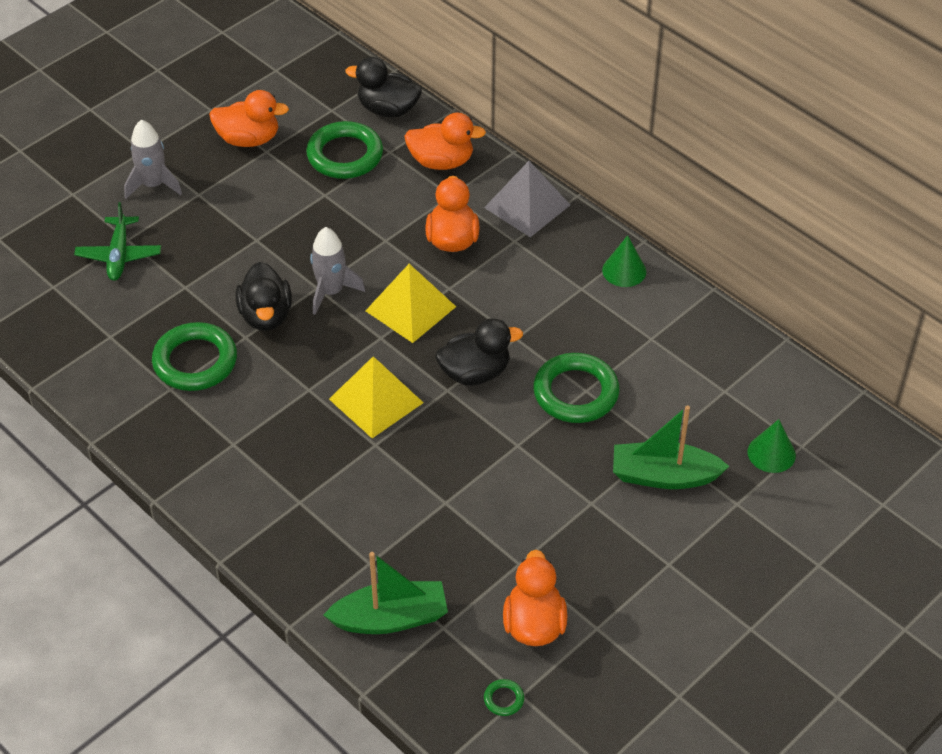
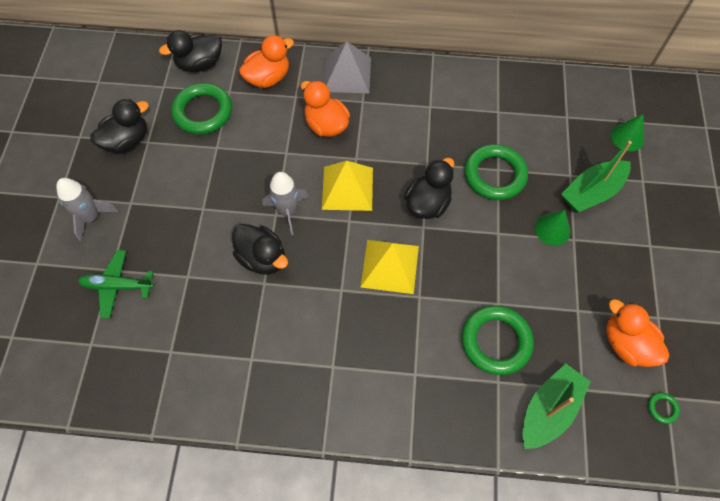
camera: 40 degrees left, 15 degrees up
(119, 255) = (117, 286): green plane -> green plane turned 135 degrees clockwise
(195, 361) = (248, 326): green ring -> green ring (496, 341)
(249, 139) = (127, 141): orange duck -> black duck
(624, 270) = (441, 79): green cone -> green cone (552, 229)

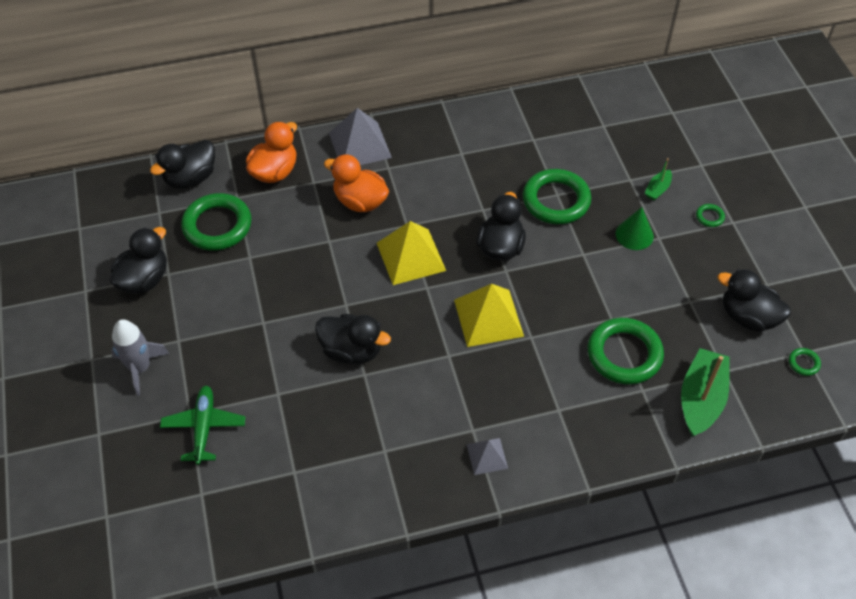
camera: 20 degrees left, 10 degrees down
(117, 286) = (204, 427): green plane -> green plane turned 105 degrees clockwise
(287, 211) = (357, 297): grey rocket -> none
(334, 395) = (487, 456): none -> grey pyramid
(592, 192) = (657, 189): green boat -> green boat, size x0.49
(626, 344) = (747, 317): orange duck -> black duck
(627, 137) = (670, 129): green cone -> none
(630, 234) = (709, 217): none -> green ring

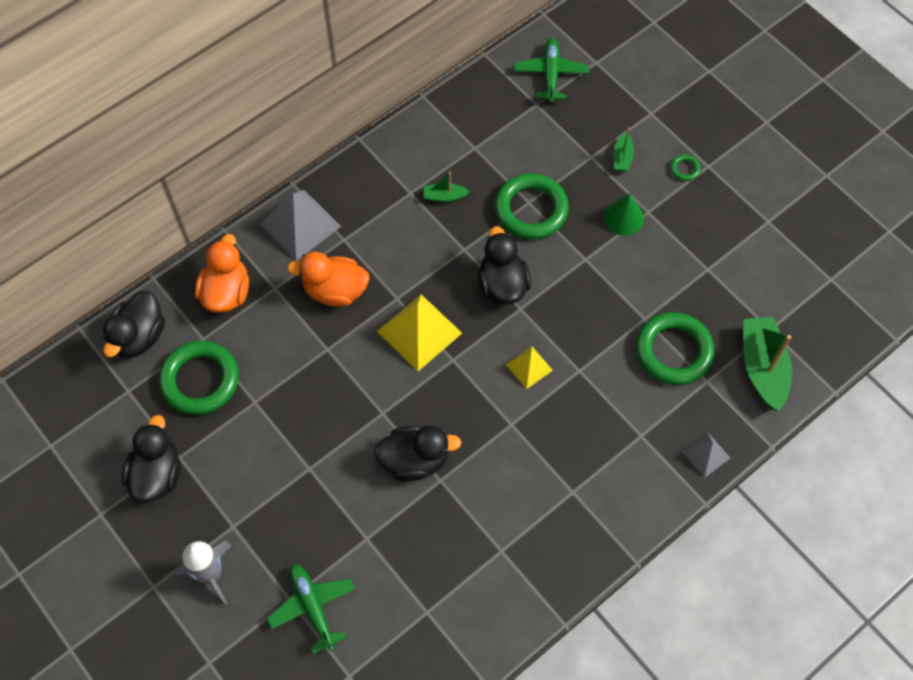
camera: 25 degrees left, 10 degrees up
(487, 456) = (599, 512): grey pyramid -> grey pyramid (705, 454)
(488, 166) = (444, 196): none -> green boat
(488, 318) = (529, 367): yellow pyramid -> yellow pyramid, size x0.55
(628, 108) = (550, 74): none -> green plane
(747, 317) = (766, 264): black duck -> none
(803, 363) = (835, 291): green ring -> none

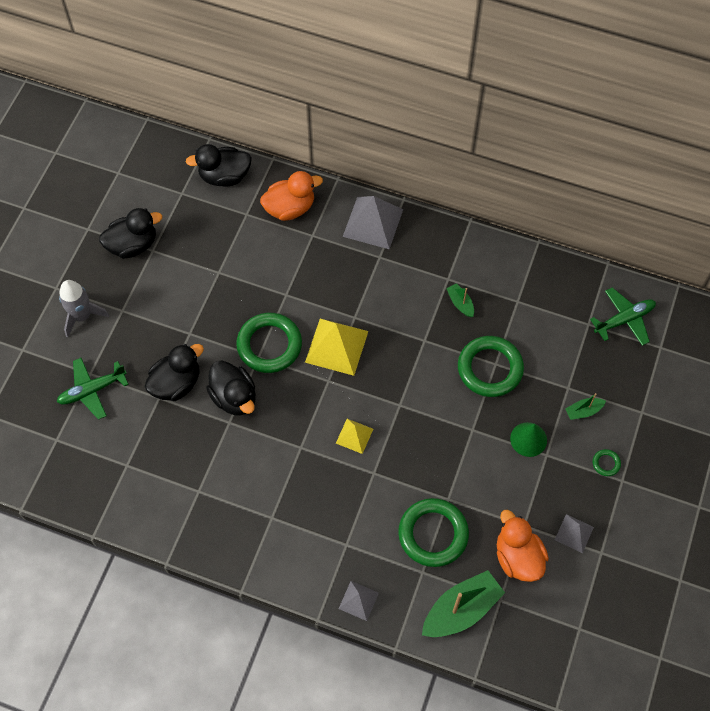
camera: 60 degrees right, 0 degrees up
(200, 380) = (215, 230): green ring -> green ring (269, 345)
(312, 607) = (92, 390): green plane -> green plane turned 150 degrees counterclockwise
(335, 291) = (334, 274): orange duck -> orange duck (518, 557)
(502, 284) = (411, 382): black duck -> black duck (176, 383)
(738, 232) = (574, 533): none -> grey pyramid

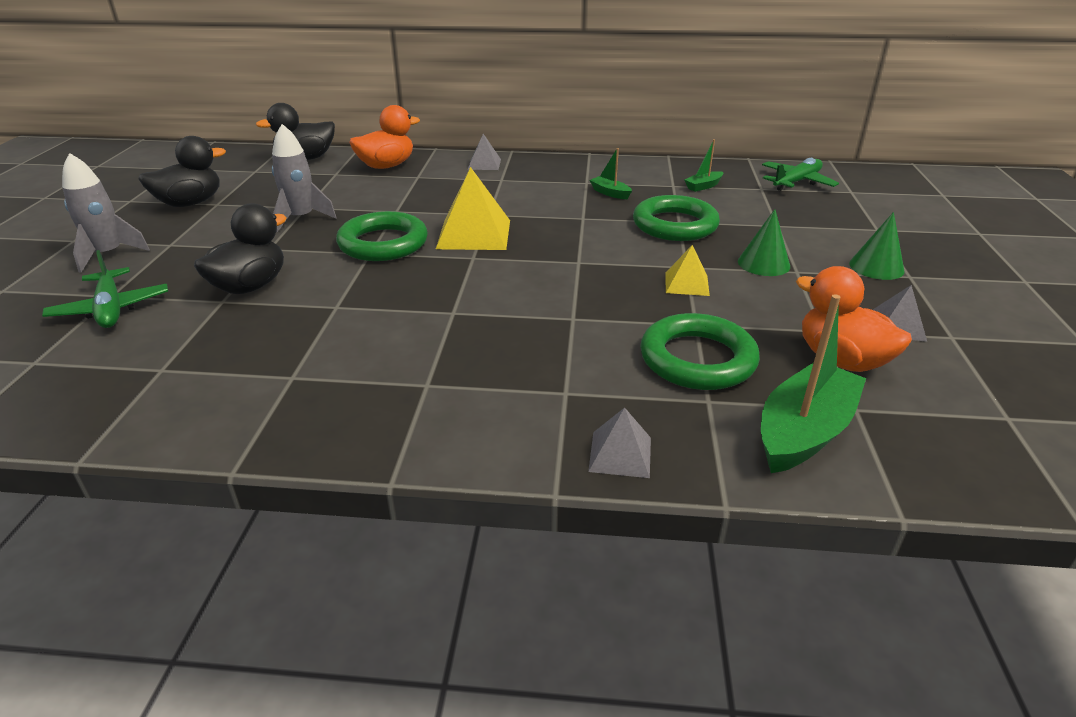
camera: 15 degrees left, 30 degrees down
(92, 390) = (111, 309): green plane -> green plane turned 75 degrees counterclockwise
(214, 291) = (301, 218): none -> grey rocket
(234, 397) = (340, 286): black duck -> none
(354, 436) = (529, 292): yellow pyramid -> yellow pyramid (687, 284)
(373, 223) = (484, 164): grey pyramid -> grey pyramid, size x0.55
(583, 411) = (810, 237): green boat -> green boat (703, 186)
(606, 463) = (876, 267): green ring -> green cone

